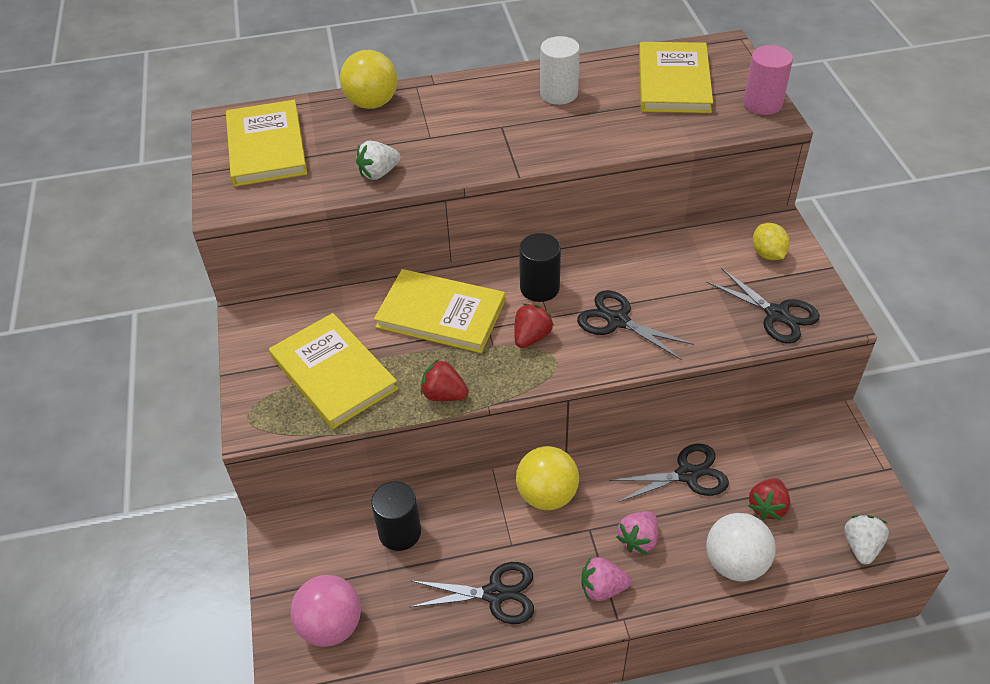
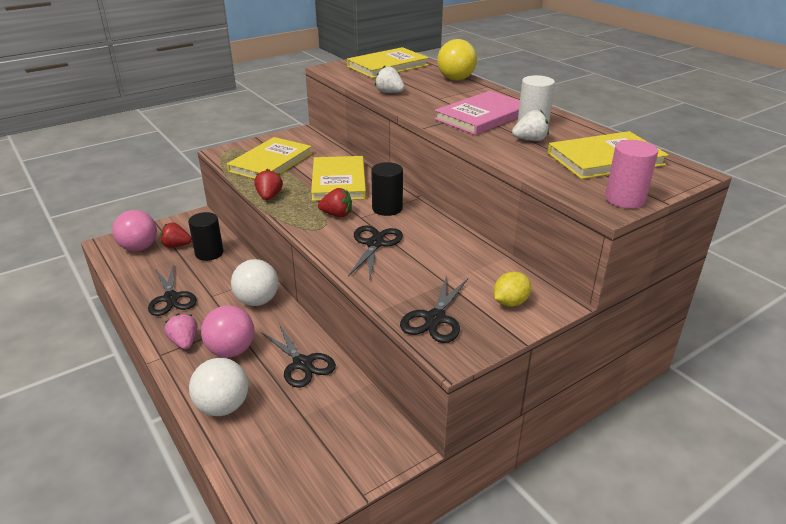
camera: 65 degrees right, 15 degrees down
(514, 121) = (482, 116): none -> pink book
(547, 495) = (257, 301): yellow ball -> white ball
(638, 539) = (231, 350): pink strawberry -> pink ball
(767, 507) = (286, 416): red strawberry -> red strawberry (176, 246)
(861, 546) = (263, 488): white strawberry -> white strawberry (530, 140)

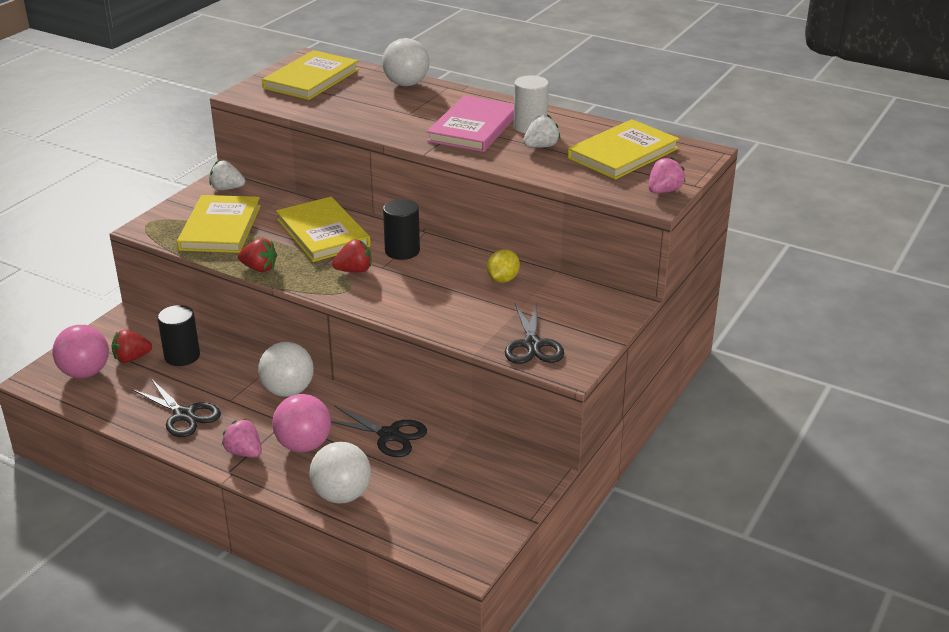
camera: 25 degrees left, 0 degrees up
(269, 197) = (259, 268): red strawberry -> red strawberry turned 135 degrees clockwise
(374, 244) = (420, 291): black scissors -> none
(389, 92) = (348, 116): white strawberry -> white strawberry (227, 188)
(455, 79) = (406, 84): yellow ball -> white ball
(510, 302) = (588, 313): yellow lemon -> yellow lemon (502, 279)
(625, 199) = (664, 191): pink cylinder -> pink strawberry

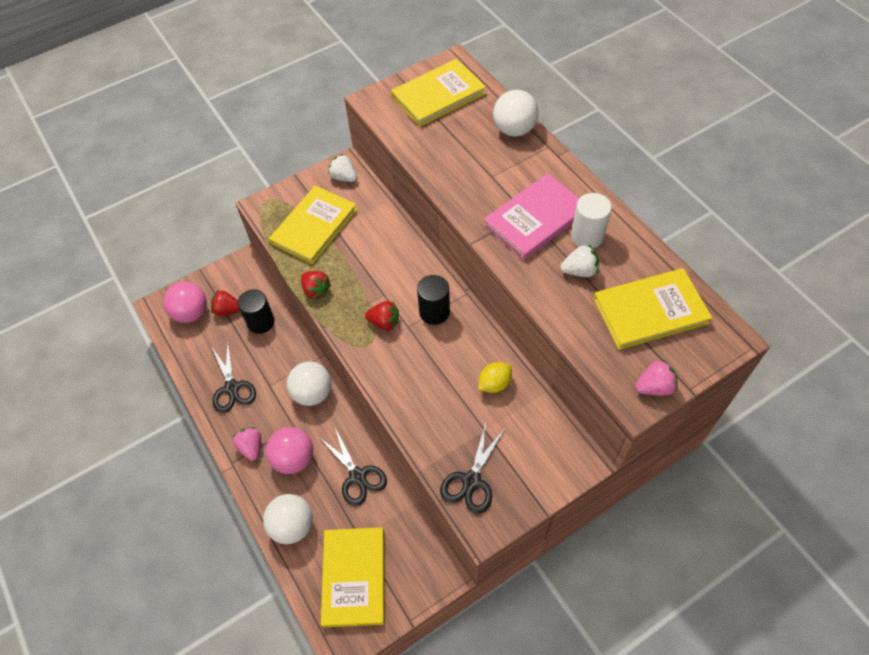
camera: 30 degrees right, 25 degrees up
(323, 233) = (386, 263): yellow book -> yellow book (354, 577)

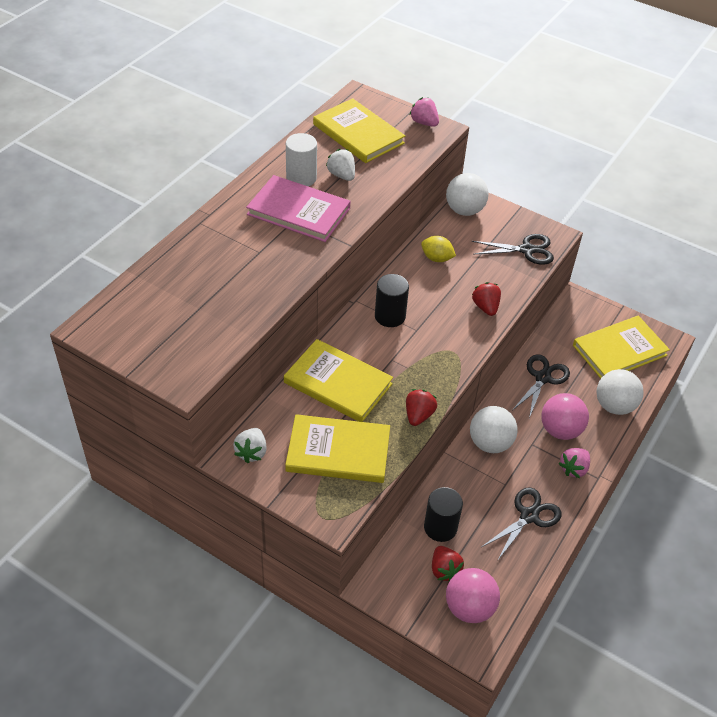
camera: 120 degrees left, 10 degrees down
(384, 322) = (422, 348): red strawberry -> red strawberry (485, 307)
(438, 95) = (153, 325): yellow book -> yellow book (338, 383)
(514, 130) = (186, 251): white ball -> white ball (464, 210)

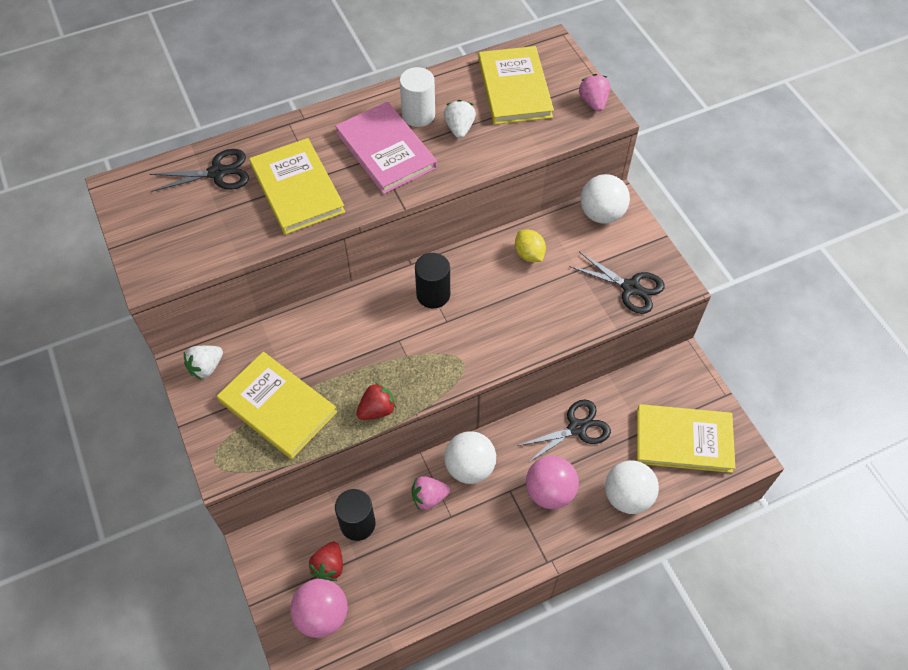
camera: 35 degrees right, 10 degrees up
(338, 383) = (331, 339): yellow book -> yellow book (297, 189)
(485, 307) = (534, 330): red strawberry -> none
(529, 516) = (448, 560): black scissors -> black scissors (218, 172)
(573, 469) = (530, 538): pink strawberry -> pink strawberry (429, 497)

